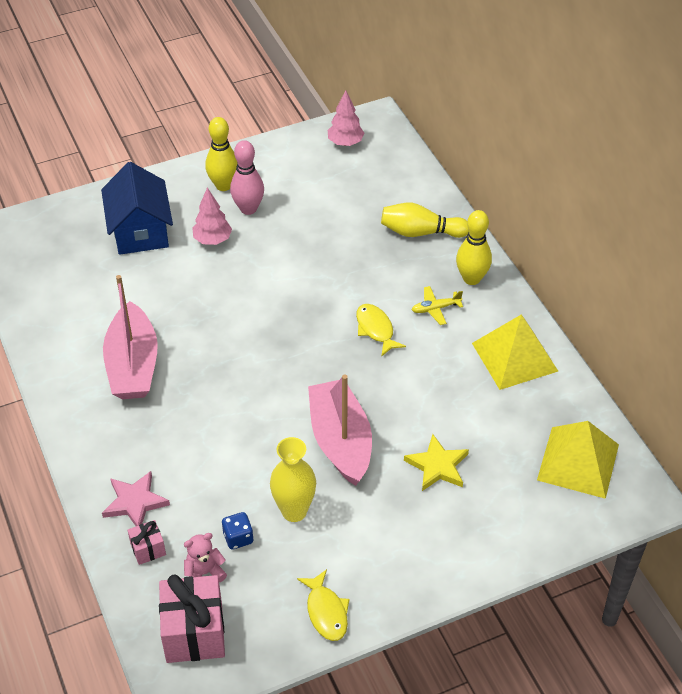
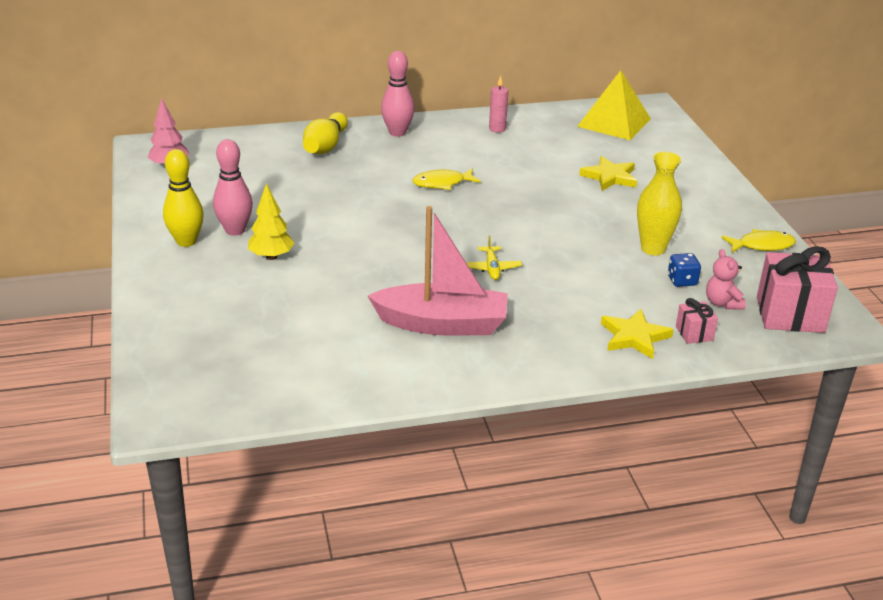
camera: 80 degrees left, 15 degrees down
(135, 502) = (634, 337): pink star -> yellow star
(140, 231) = (228, 302): blue house -> none
(212, 240) = (271, 257): pink tree -> yellow tree
(340, 441) = (574, 217): pink boat -> none
(435, 309) = (427, 153): yellow plane -> yellow plane (492, 268)
(471, 278) = (397, 133): yellow bowling pin -> pink bowling pin
(514, 357) = (497, 129): yellow pyramid -> pink candle

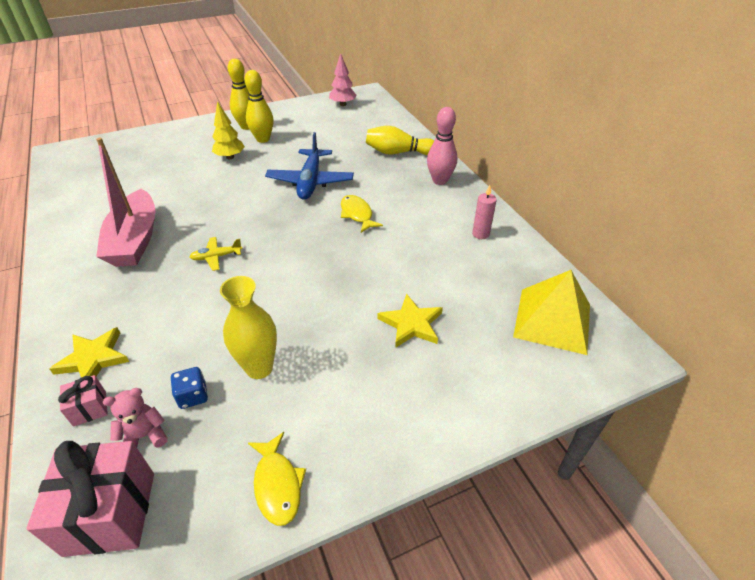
camera: 80 degrees right, 10 degrees up
(235, 230) = (263, 139): pink bowling pin -> yellow bowling pin
(363, 204) = (310, 181): none -> blue plane

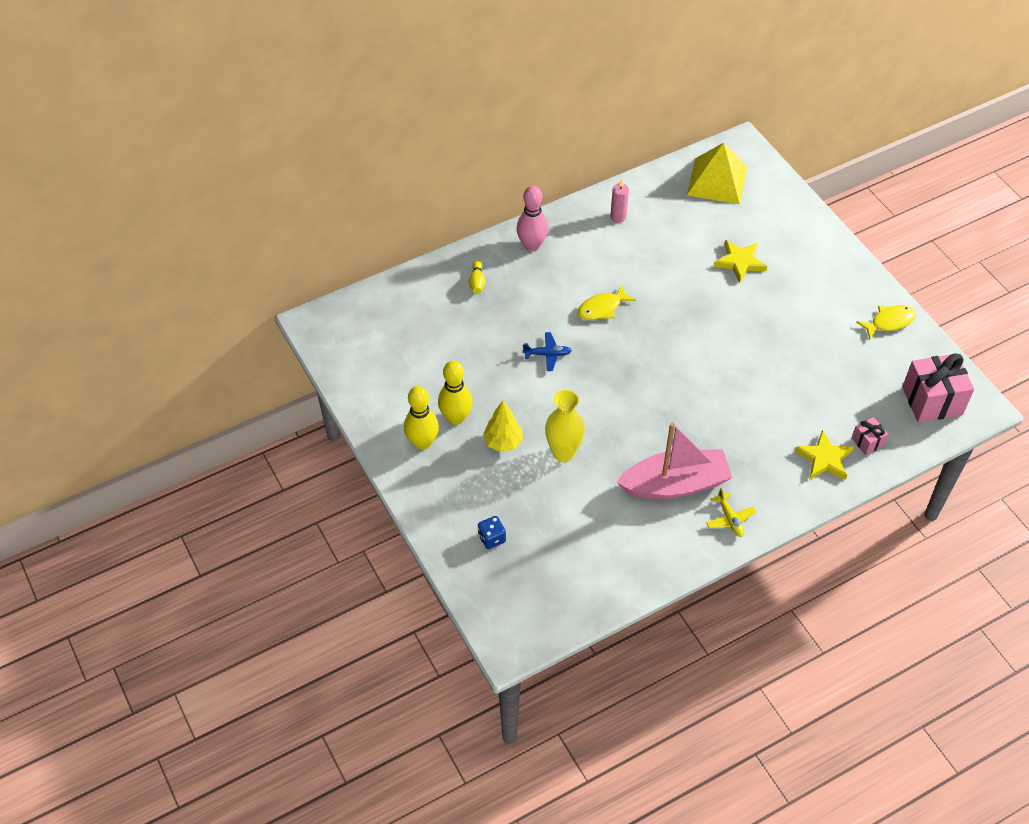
camera: 95 degrees left, 10 degrees up
(144, 436) = (878, 401): pink teddy bear -> none
(193, 396) = (840, 383): blue dice -> blue dice (492, 538)
(216, 257) = (687, 408): yellow plane -> yellow plane (730, 519)
(259, 368) = (805, 349): yellow vase -> yellow vase (563, 453)
(310, 181) = (547, 354): blue plane -> blue plane, size x0.50
(343, 104) = (352, 346): pink tree -> none
(398, 152) = (477, 282): yellow bowling pin -> yellow bowling pin, size x0.53

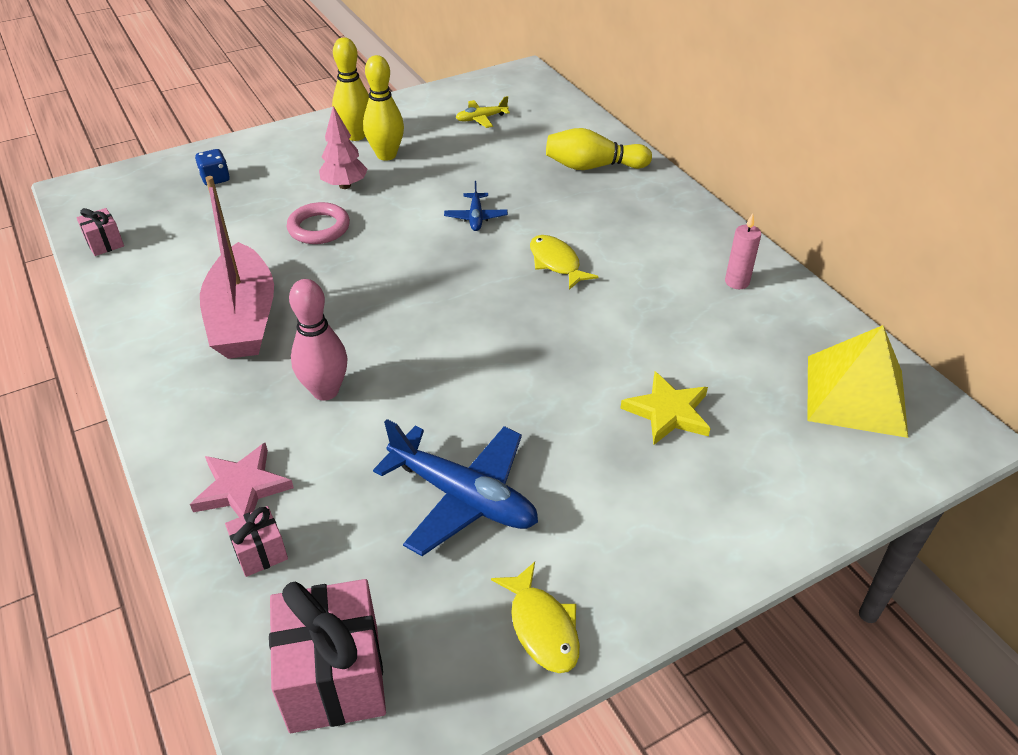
camera: 90 degrees right, 10 degrees down
(477, 282) = (593, 167): yellow bowling pin -> yellow bowling pin, size x1.89
(503, 442) = (345, 185): yellow tree -> pink tree
(532, 245) = (663, 206): pink bowling pin -> pink bowling pin (325, 391)
(563, 453) = (319, 228): yellow vase -> pink ring
(589, 598) = (105, 243): none -> pink gift
(730, 519) = (168, 369): yellow plane -> yellow plane (481, 119)
(815, 354) = (463, 497): none -> blue plane
(824, 458) = (242, 487): yellow star -> pink star

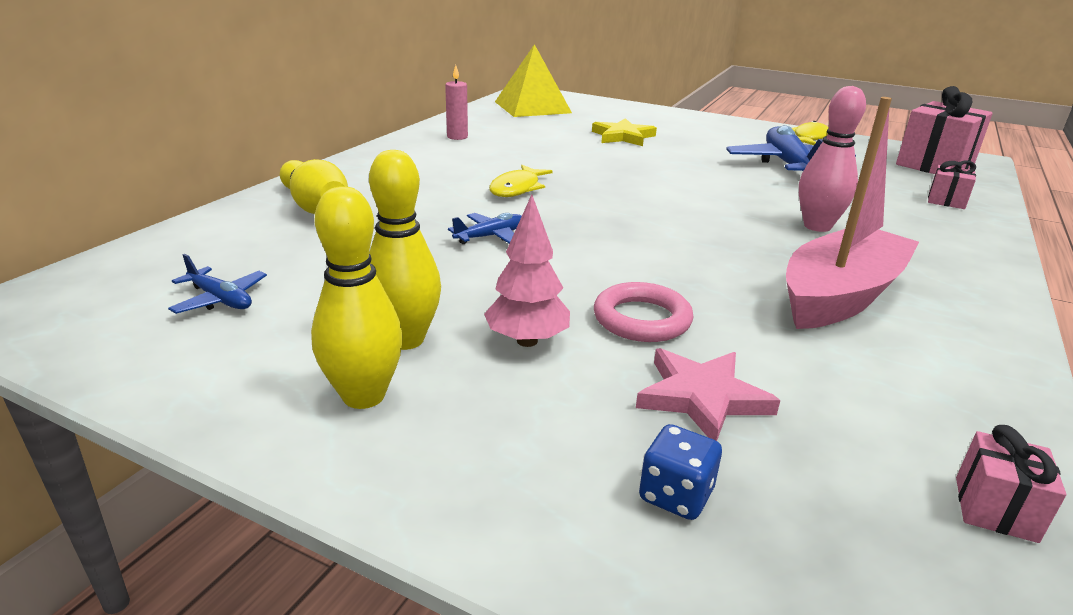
camera: 125 degrees left, 15 degrees down
(242, 487) = (938, 222): pink star -> pink star (702, 397)
(481, 119) = (220, 299): yellow plane -> blue plane

